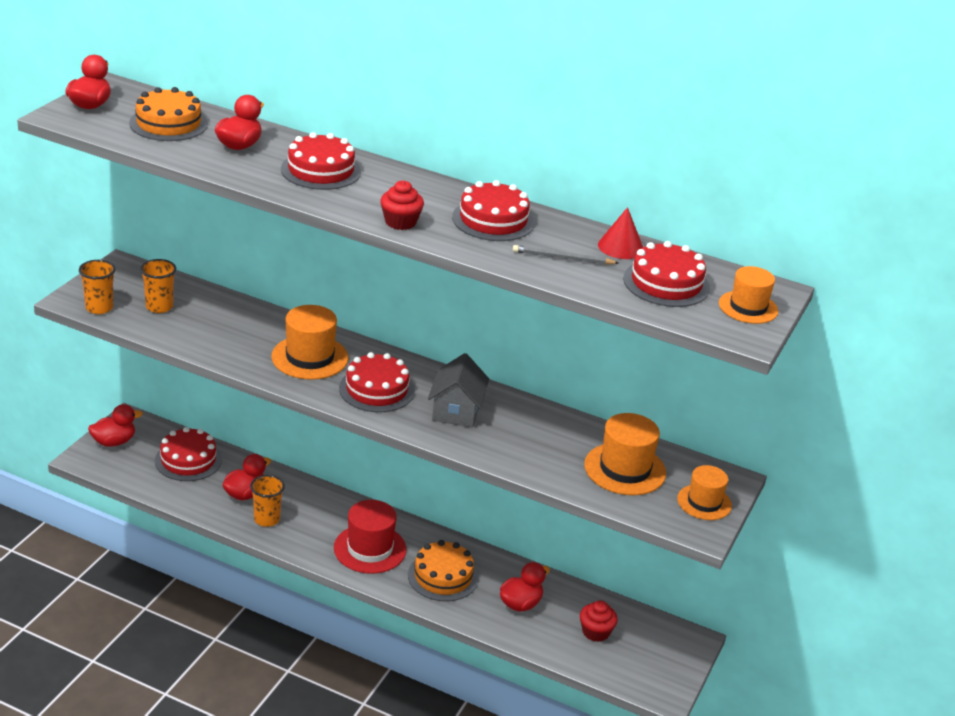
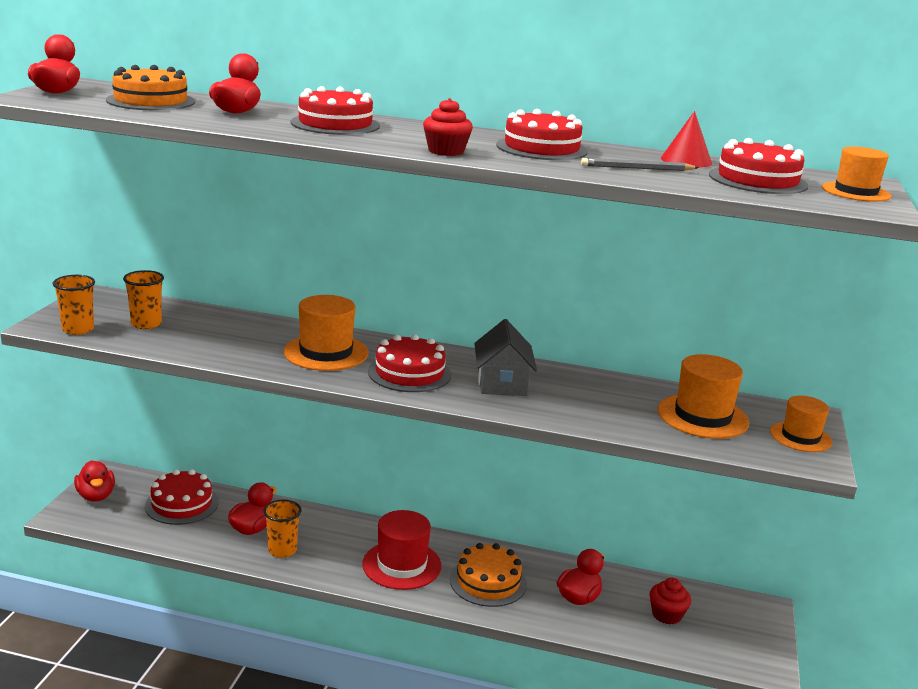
camera: 10 degrees left, 10 degrees down
(114, 442) = (96, 496): red duck -> red duck turned 105 degrees clockwise

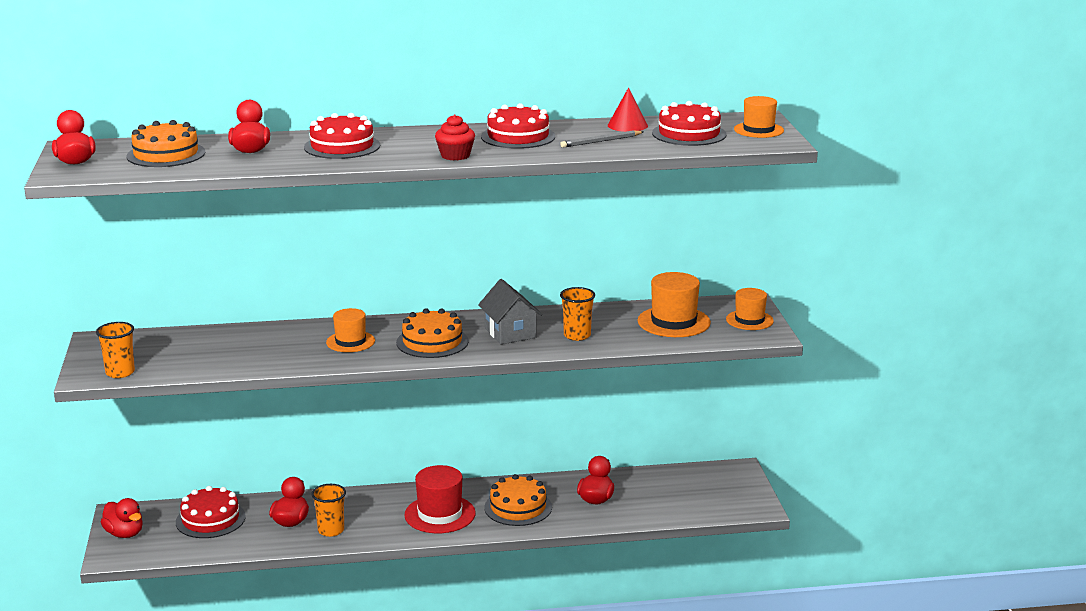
camera: 20 degrees left, 0 degrees up
(146, 324) = (174, 354): orange cup -> orange cup (577, 336)
(326, 352) = (350, 342): orange hat -> orange hat, size x0.65
(409, 373) = (432, 342): red cake -> orange cake
(666, 615) = (669, 493): red cupcake -> none

